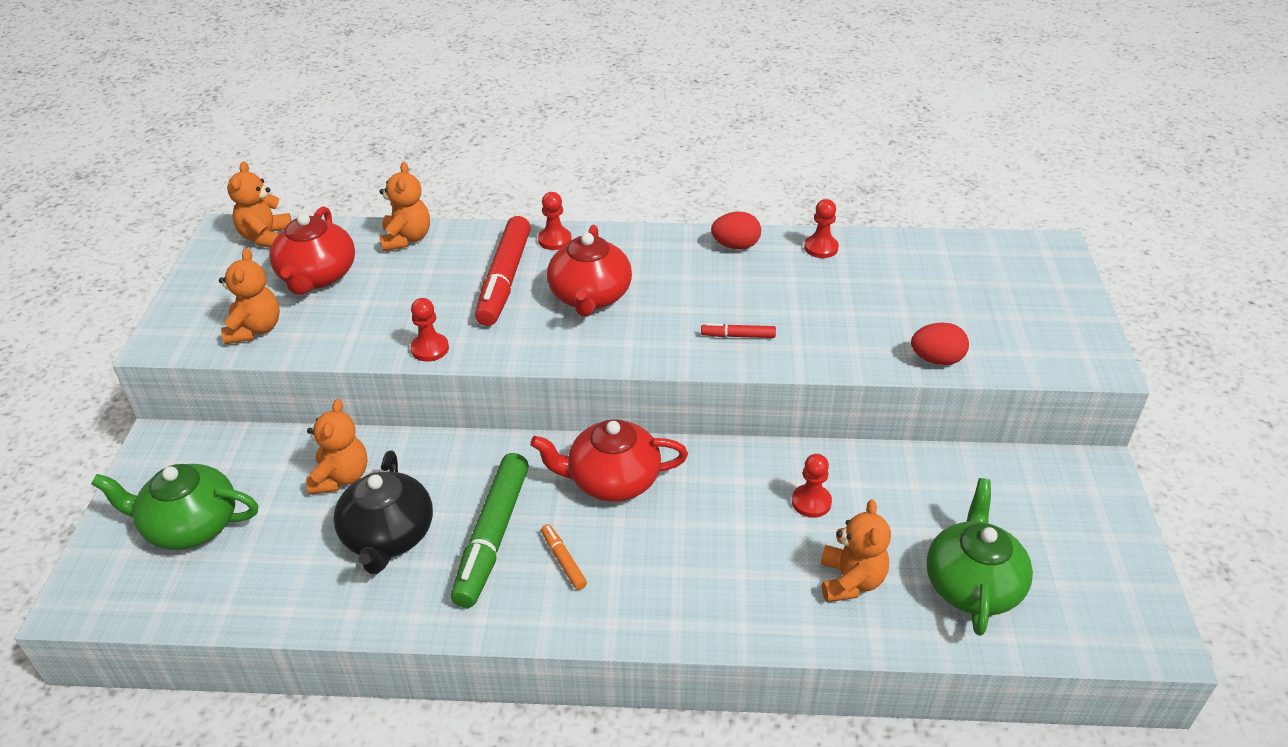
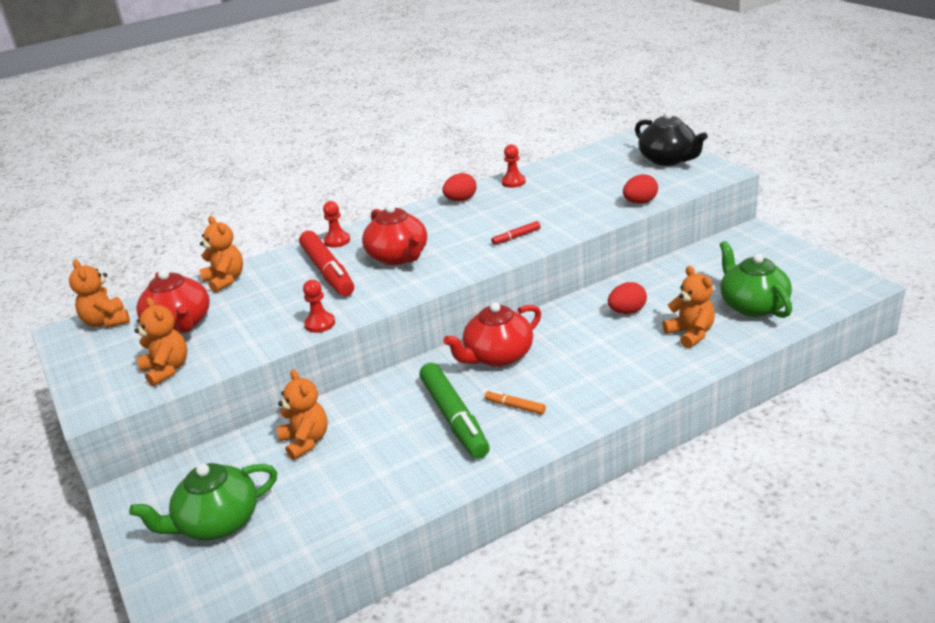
camera: 30 degrees left, 10 degrees down
(388, 536) = (381, 453): black teapot -> black teapot (668, 159)
(811, 502) = (627, 311): red pawn -> red egg

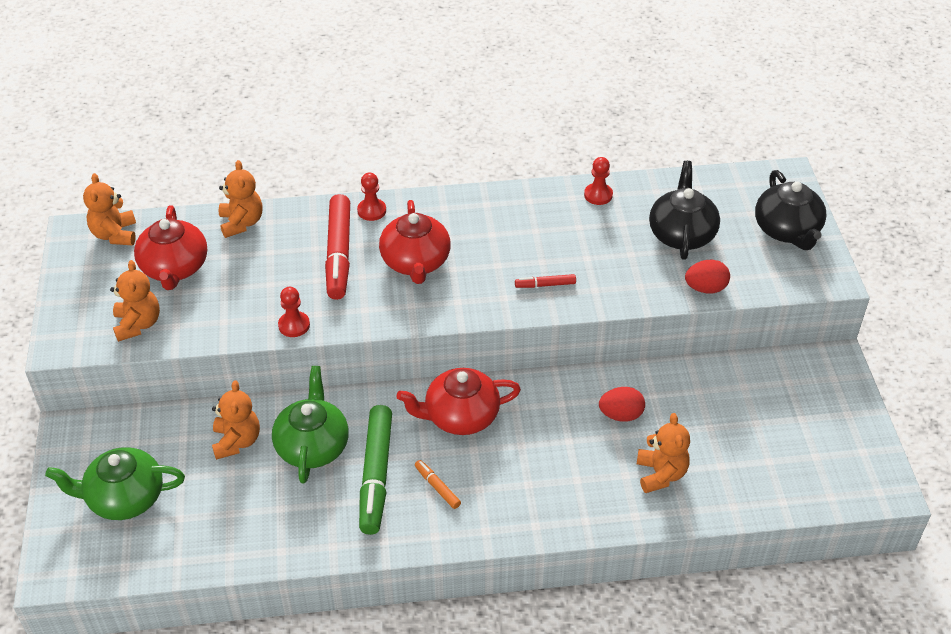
camera: 20 degrees right, 15 degrees up
(460, 200) = (527, 200): red egg -> none
(595, 182) = (681, 234): none -> black teapot
(752, 305) = (751, 465): green teapot -> green teapot (312, 446)

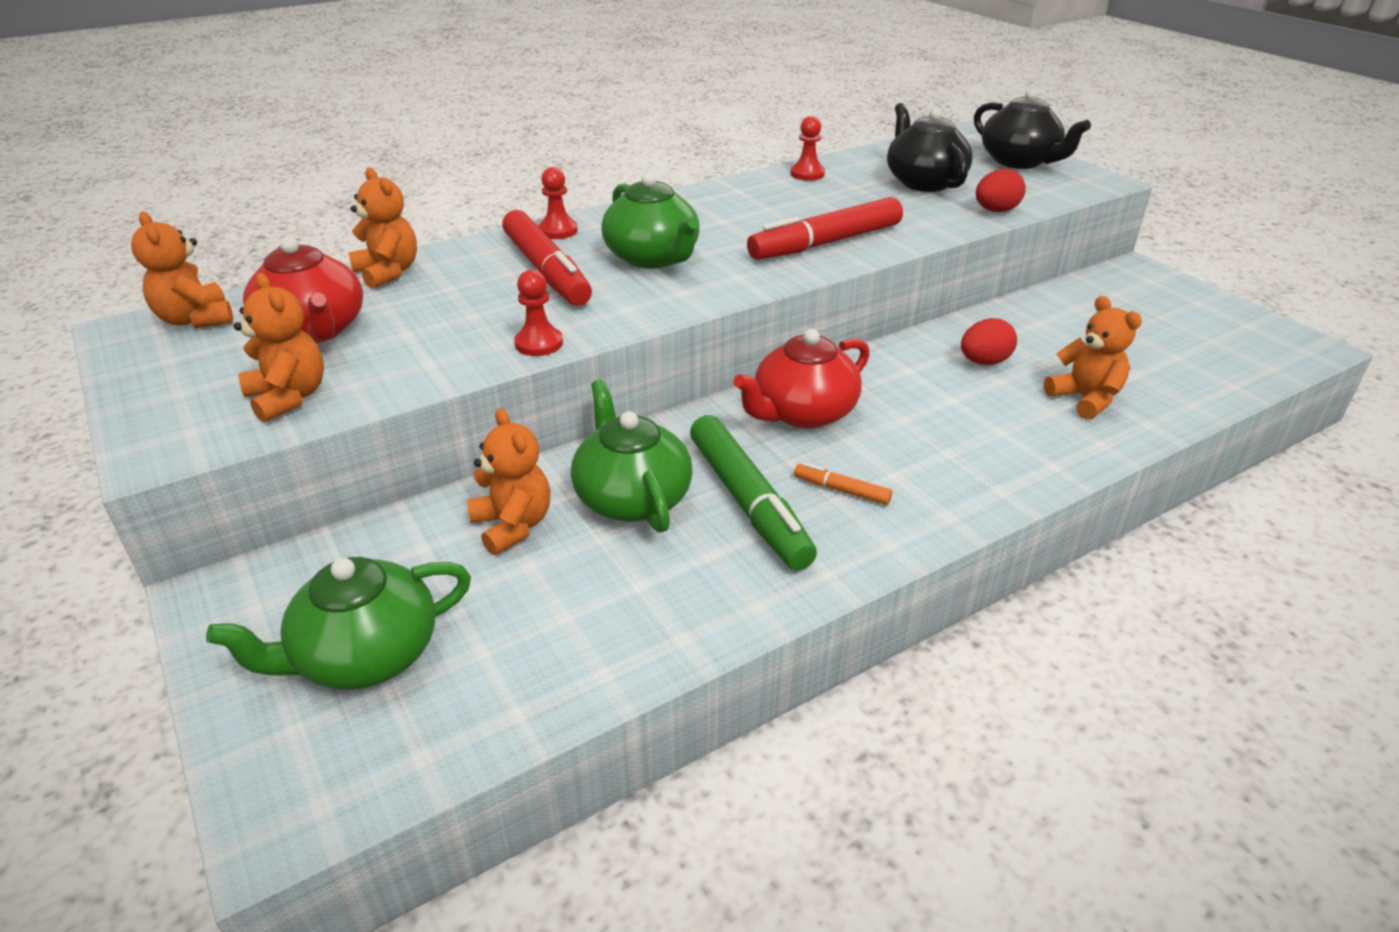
camera: 25 degrees left, 10 degrees down
(415, 262) = (653, 258): red teapot -> green teapot
(545, 285) = (825, 243): red marker -> red marker, size x2.23

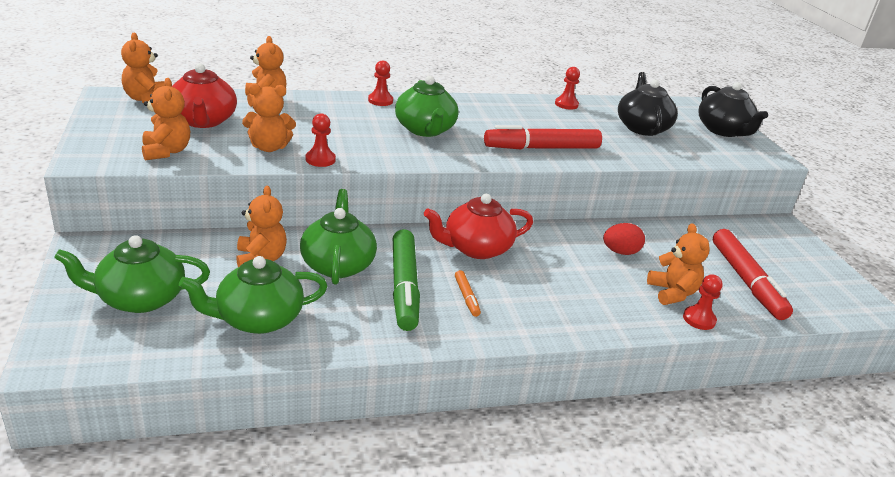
camera: 15 degrees right, 5 degrees down
(448, 346) = (269, 147): none -> orange teddy bear
(546, 271) = (355, 121): red marker -> red marker (746, 281)
(573, 625) = (258, 319): none -> green teapot
(841, 490) = (466, 297): orange marker -> orange marker turned 150 degrees counterclockwise
(996, 211) = (676, 157): red egg -> none
(1141, 425) = (699, 319): none -> red pawn

